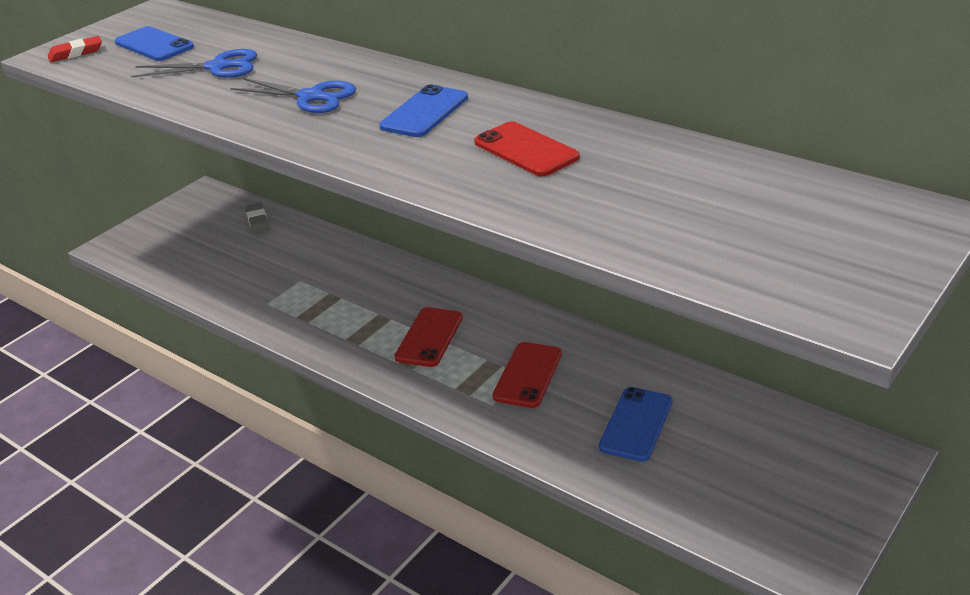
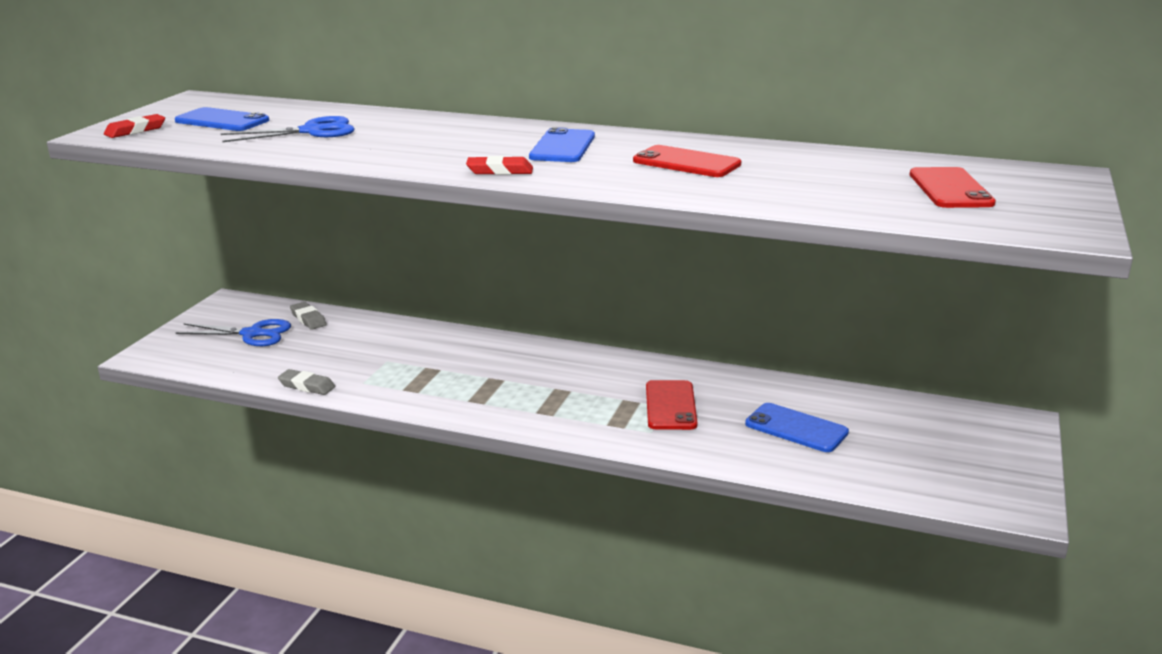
camera: 20 degrees left, 10 degrees down
(218, 300) = (307, 386): none -> grey eraser
(311, 97) = (436, 144): blue scissors -> blue scissors (253, 334)
(338, 144) = (500, 171): none -> red eraser
(429, 337) = (554, 389): red phone -> red phone (950, 189)
(636, 424) = (796, 428): blue phone -> blue phone turned 60 degrees counterclockwise

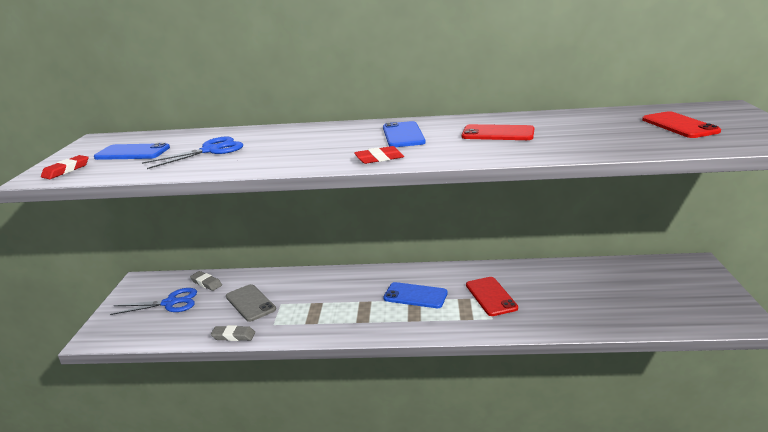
camera: 15 degrees left, 0 degrees up
(349, 353) = (250, 303): none -> grey phone
(796, 428) = (578, 295): blue phone -> blue phone (415, 296)

